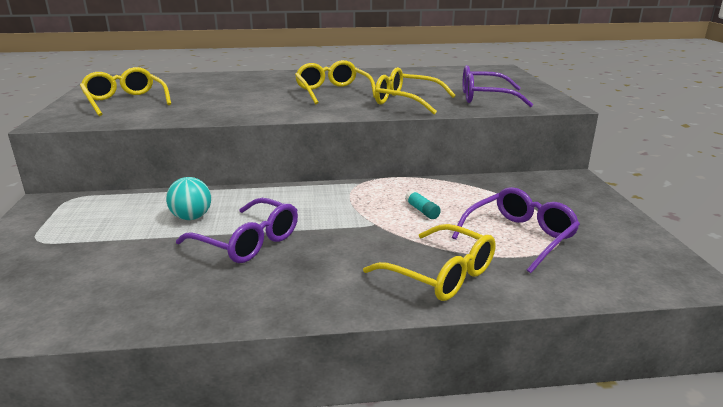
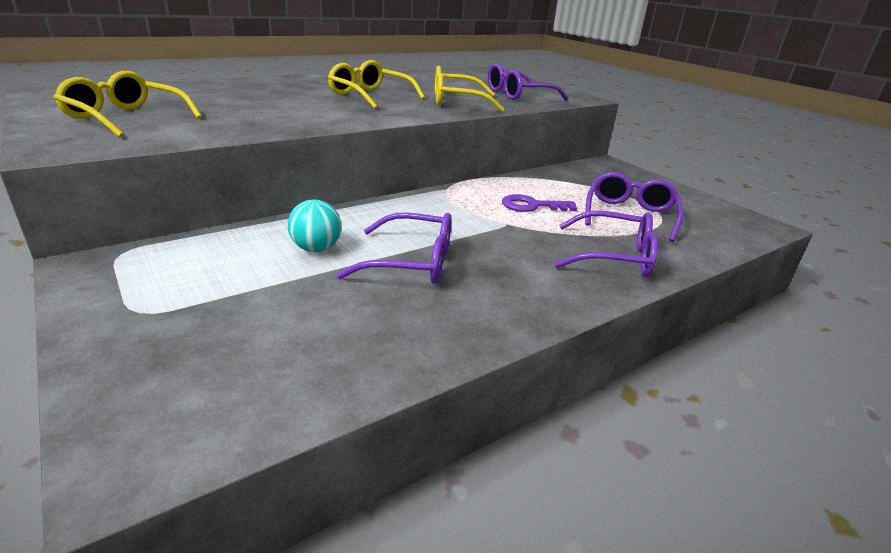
camera: 30 degrees left, 5 degrees up
(422, 211) = (532, 206): turquoise glue stick -> purple key
(440, 274) = (613, 256): yellow glasses -> purple glasses

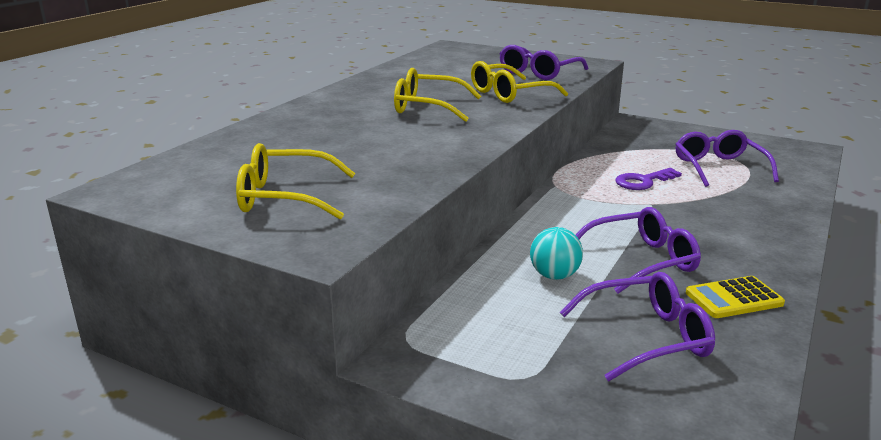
camera: 25 degrees left, 5 degrees down
(439, 321) = (734, 298): none -> yellow calculator
(613, 256) = (759, 207): purple glasses -> purple glasses (646, 337)

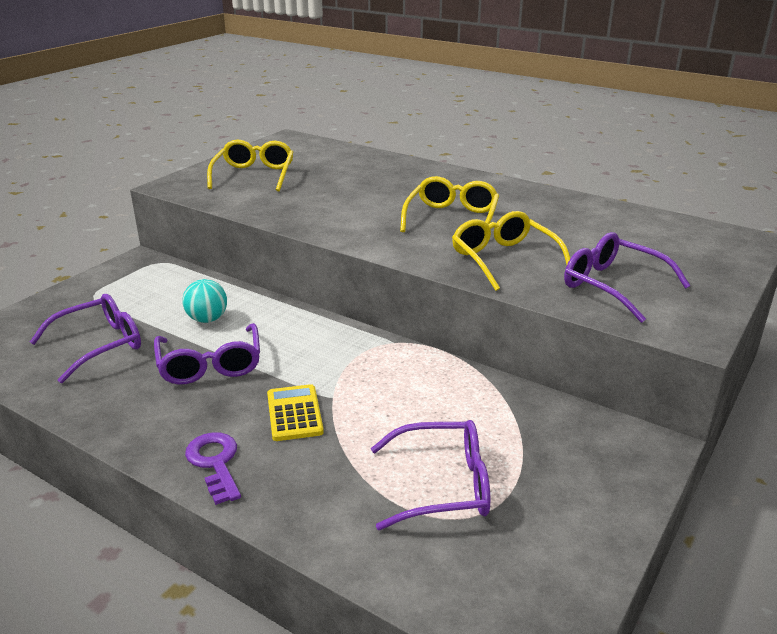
camera: 95 degrees right, 5 degrees up
(643, 181) = (398, 404): purple key -> purple key (215, 463)
(646, 337) = (99, 345): purple glasses -> purple glasses turned 120 degrees counterclockwise
(734, 298) = (120, 400): yellow calculator -> yellow calculator (294, 413)

